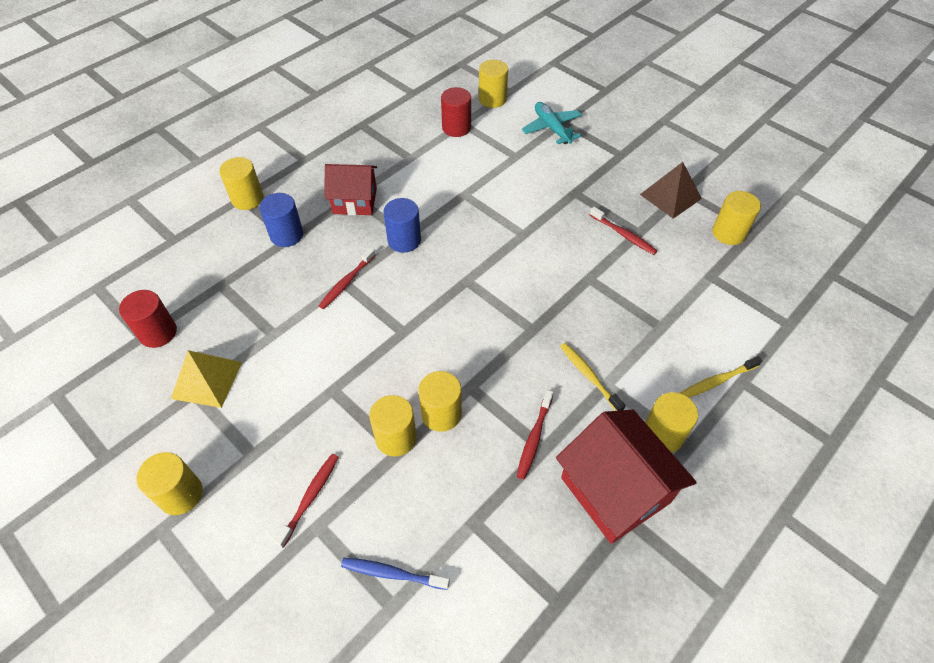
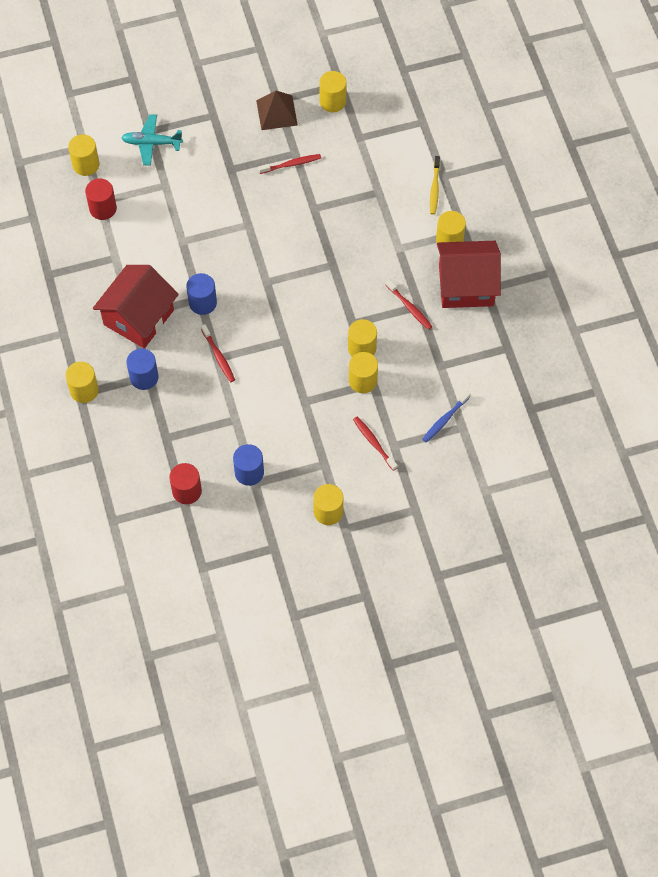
camera: 60 degrees left, 10 degrees up
(206, 380) = (249, 472): yellow pyramid -> blue cylinder
(355, 201) = (139, 317): red house -> red house, size x1.50
(589, 376) = (387, 254): yellow toothbrush -> none

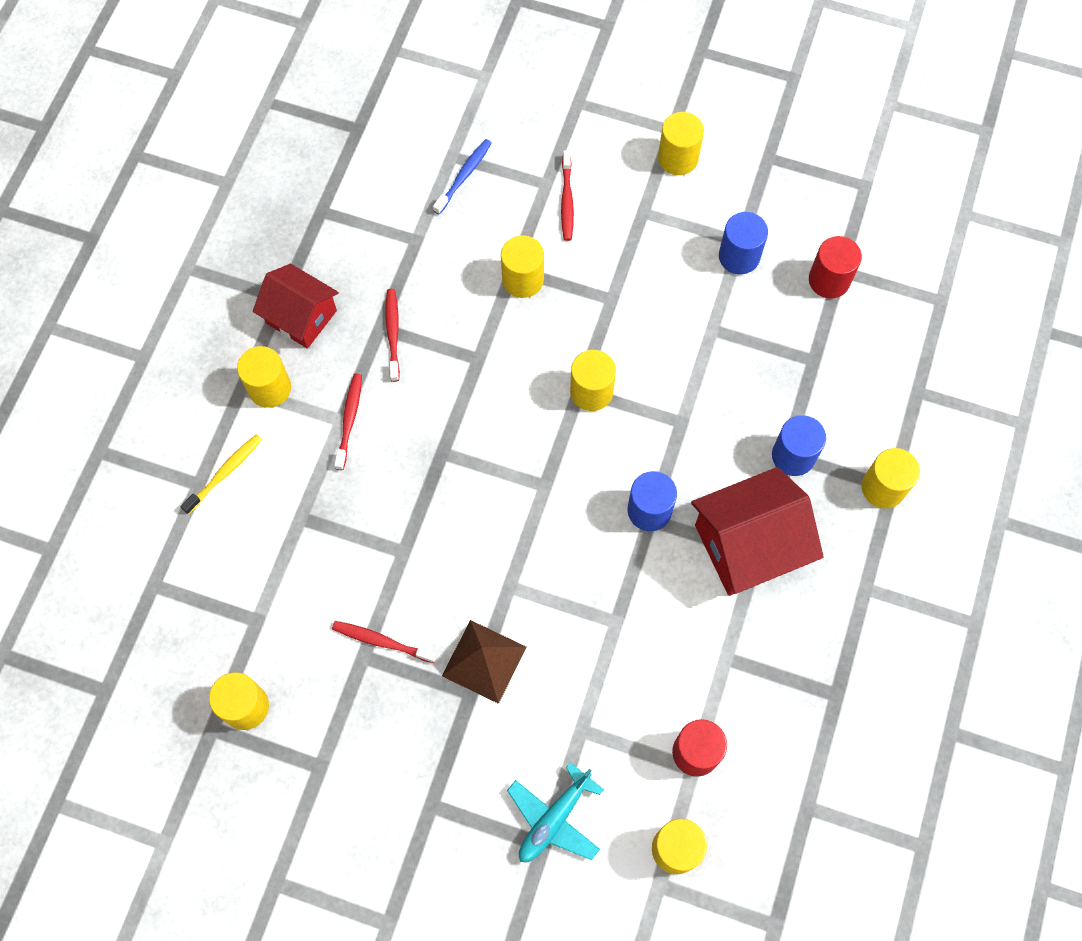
camera: 145 degrees left, 5 degrees up
(151, 143) = (554, 819): turquoise plane -> turquoise plane turned 90 degrees clockwise
(218, 356) = (678, 423): red toothbrush -> red toothbrush (349, 420)
(276, 112) = (337, 744): brown pyramid -> brown pyramid (484, 661)
(362, 348) = (492, 319): yellow cylinder -> yellow cylinder (591, 391)
(445, 419) = (464, 176): blue toothbrush -> blue toothbrush turned 45 degrees counterclockwise
(466, 285) = (301, 317): red house -> red house, size x0.67

